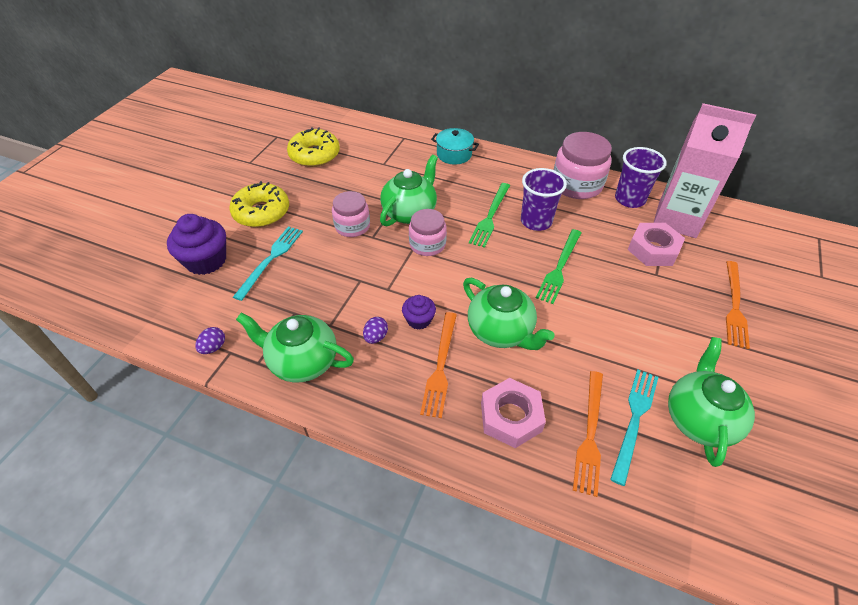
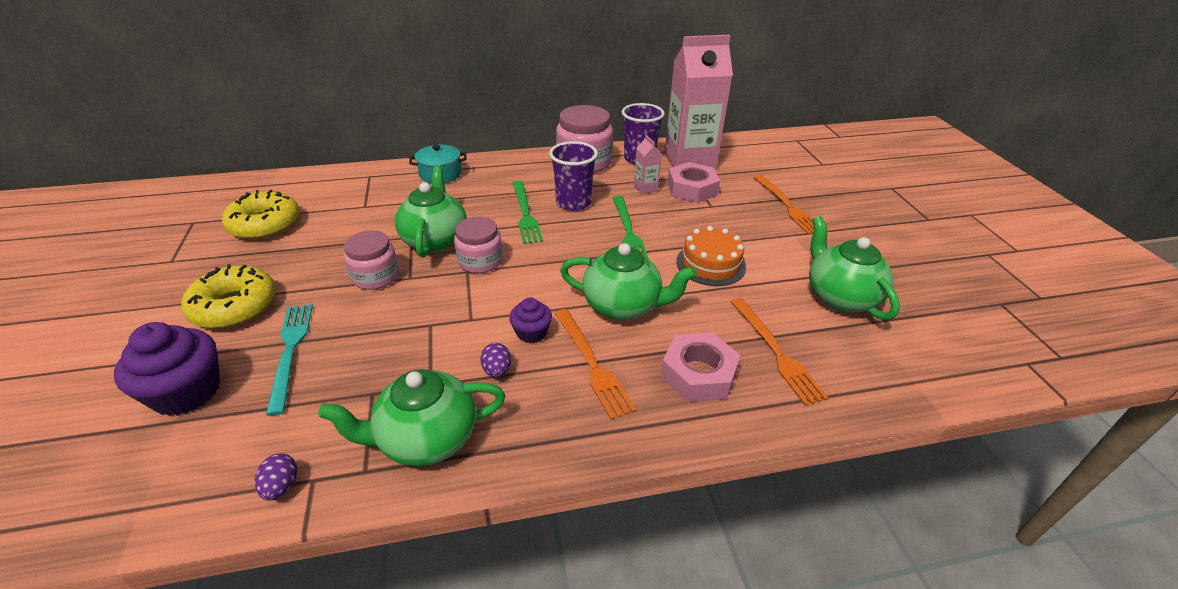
camera: 35 degrees left, 10 degrees down
(604, 330) = (710, 264): none -> orange cake
(610, 231) = (645, 188): none -> pink carton
(634, 420) = (797, 322): turquoise fork -> none

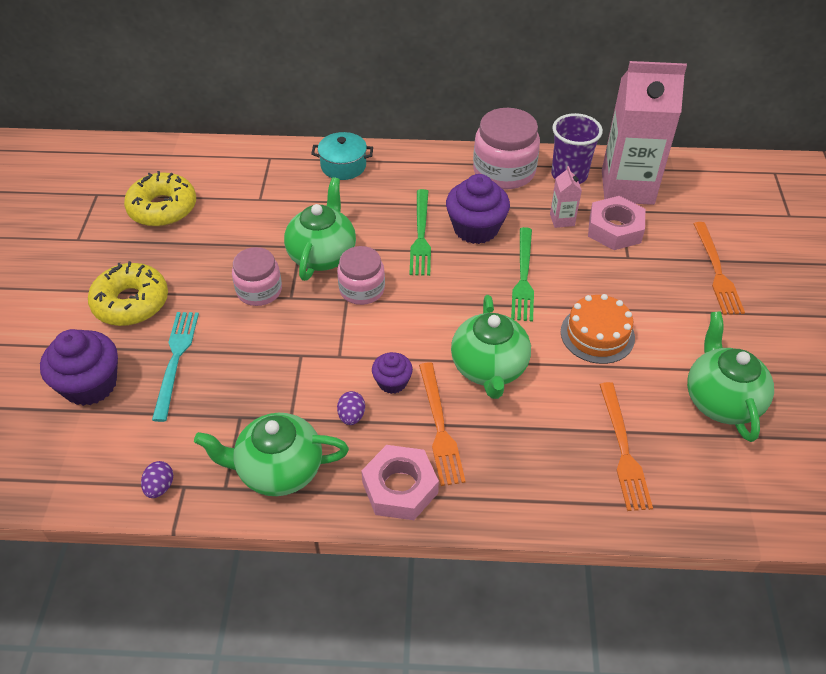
camera: 15 degrees right, 10 degrees up
(573, 203) = (476, 228): purple cup -> purple cupcake
(623, 306) = (489, 368): green teapot -> green teapot turned 60 degrees clockwise
(698, 374) = (537, 457): pink nut -> pink nut (400, 487)

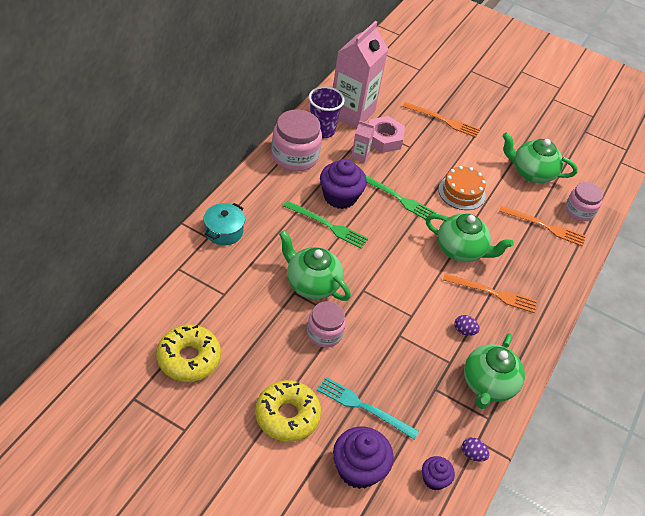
camera: 70 degrees left, 0 degrees up
(362, 289) = (359, 278): pink jar -> pink jar (579, 211)
(392, 382) = (447, 299): purple cupcake -> purple cupcake (434, 479)
(400, 487) = (527, 331): pink nut -> none

